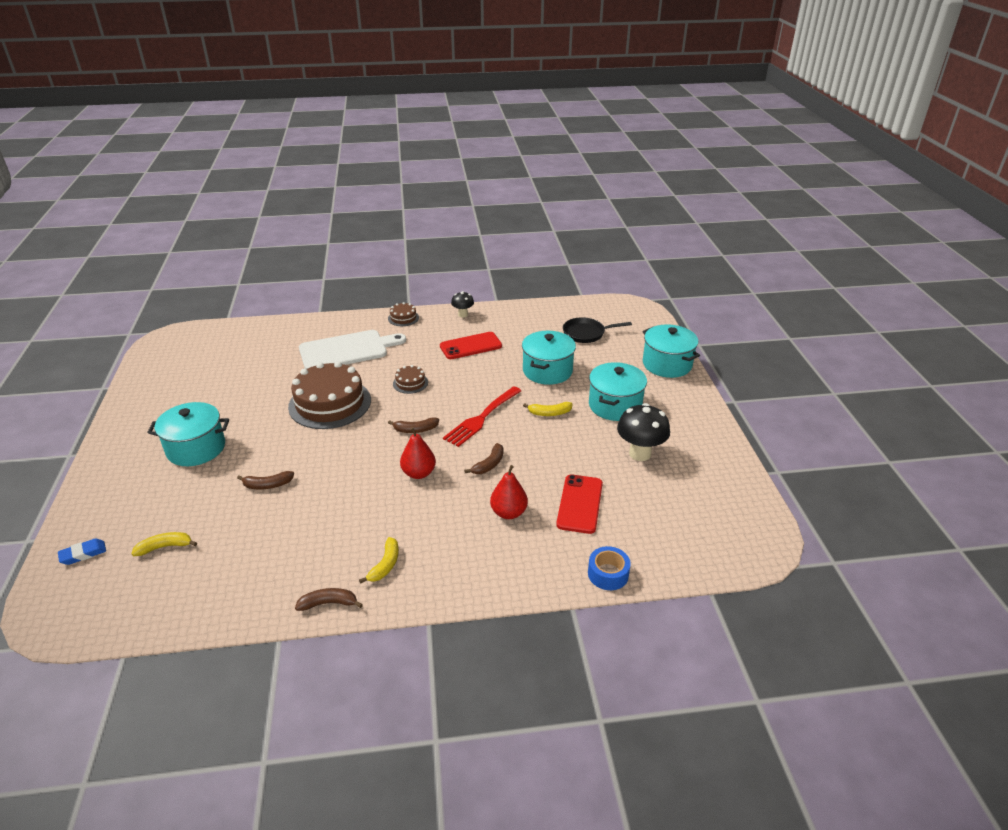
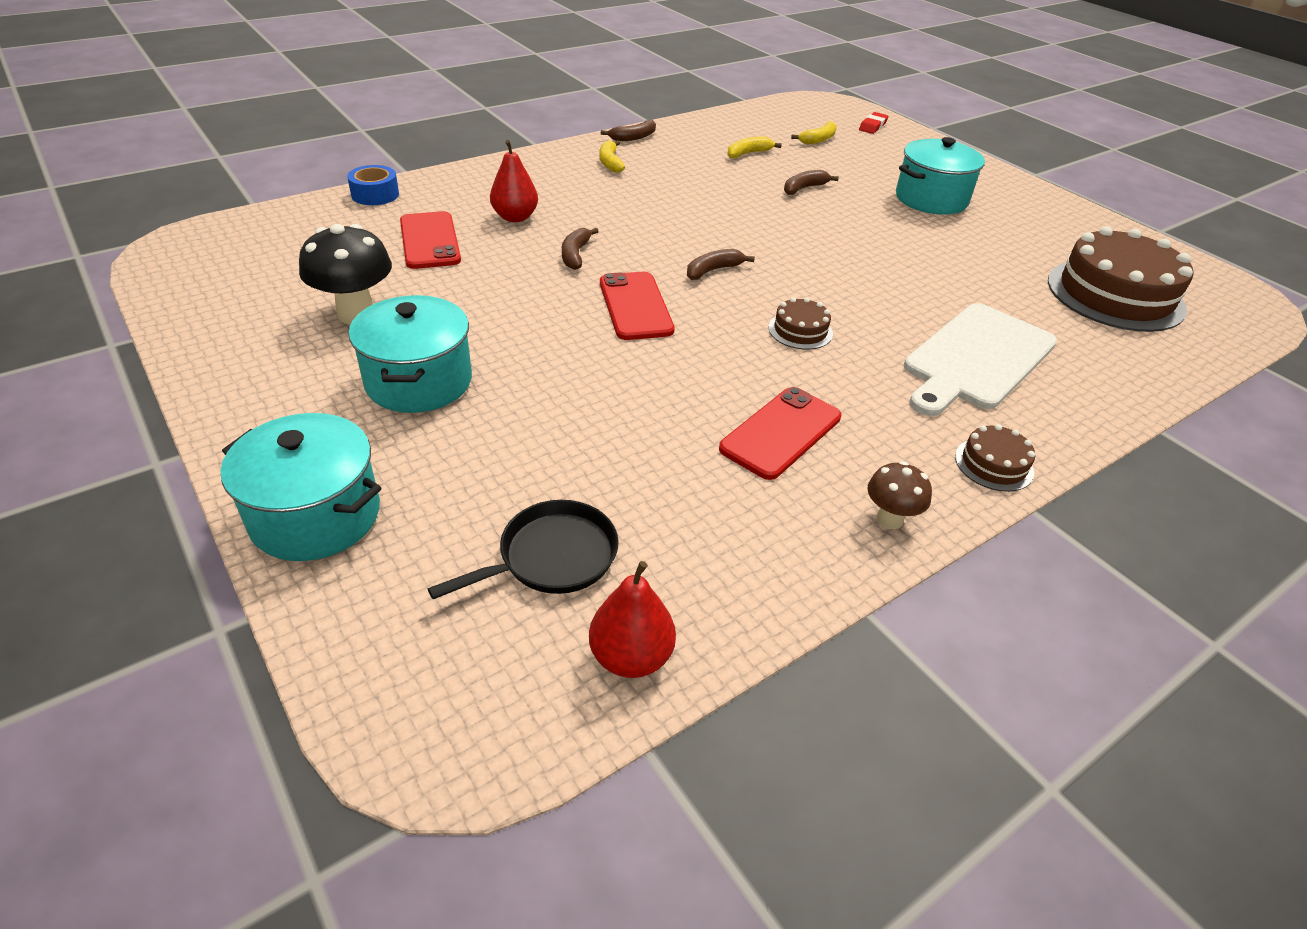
camera: 150 degrees right, 5 degrees up
(83, 554) = (872, 126): blue eraser -> red eraser
(330, 403) = (869, 274): brown cake -> brown cake (1115, 294)
(418, 473) = (655, 229): red pear -> red pear (631, 657)
(463, 315) = (889, 519): black mushroom -> brown mushroom
(481, 418) = (635, 306): red fork -> red phone
(547, 371) = (584, 419): turquoise pot -> none
(549, 413) = (532, 339): yellow banana -> yellow banana (748, 153)

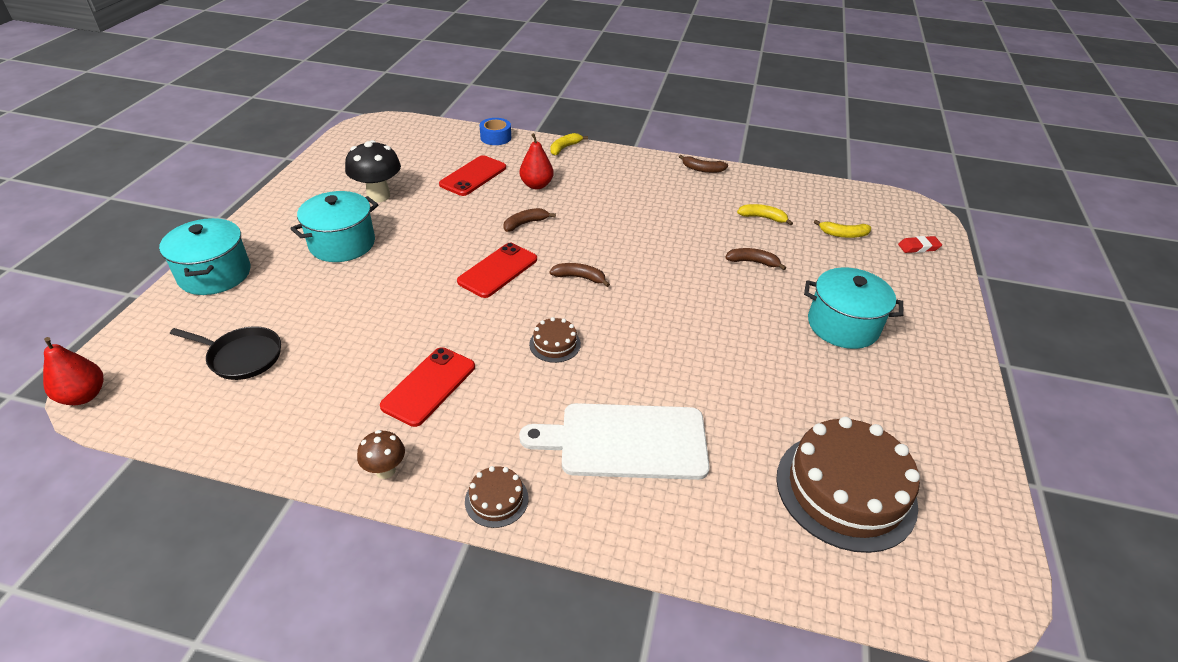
camera: 50 degrees right, 0 degrees up
(610, 162) = (654, 179): yellow banana -> yellow banana (565, 148)
(631, 657) = (188, 419): red pear -> red pear (84, 396)
(781, 433) = (429, 386): red phone -> red phone turned 60 degrees counterclockwise

